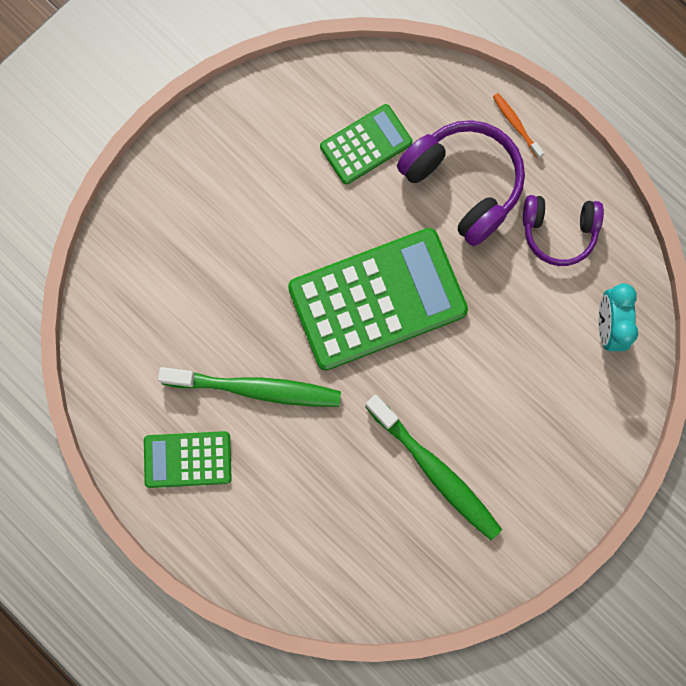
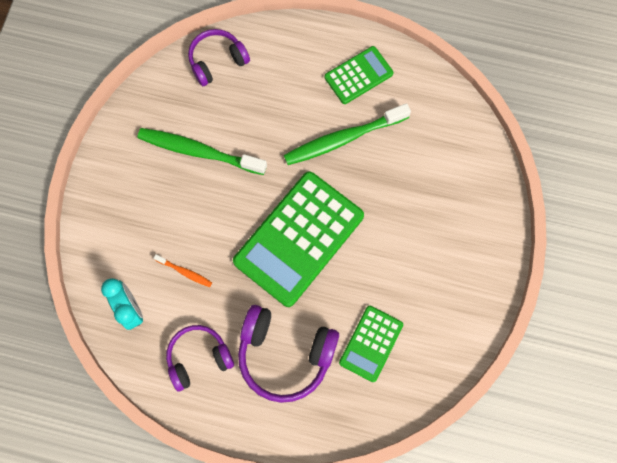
camera: 150 degrees right, 5 degrees down
(349, 581) = (217, 61): none -> purple headphones
(516, 125) = (271, 423): orange toothbrush -> orange toothbrush (185, 272)

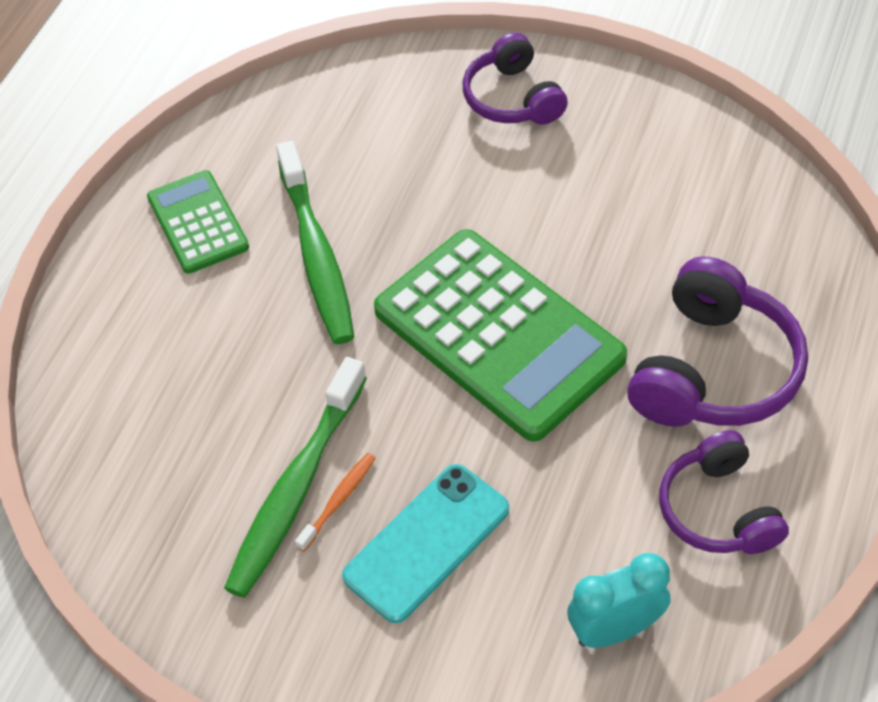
camera: 80 degrees left, 20 degrees down
(172, 216) = (426, 542): none -> turquoise phone
(185, 272) = (546, 526): orange toothbrush -> orange toothbrush (338, 500)
(217, 61) = (106, 445): purple headphones -> purple headphones (513, 98)
(371, 343) = (697, 245): green calculator -> none

